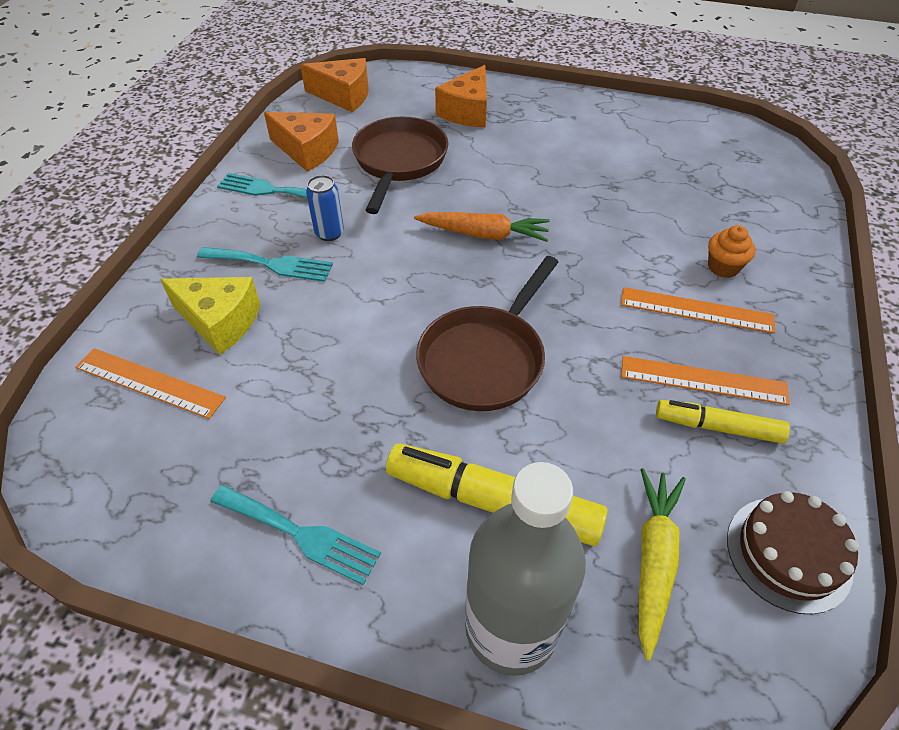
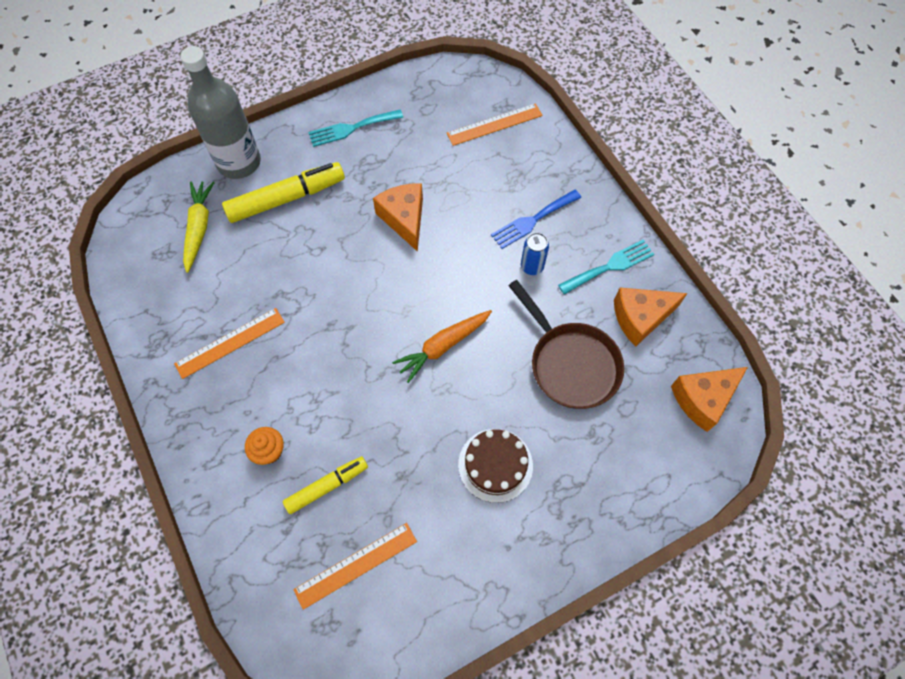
camera: 135 degrees right, 15 degrees up
(220, 321) = (508, 172): yellow cheese -> none
(271, 264) = (533, 220): turquoise fork -> blue fork
(467, 112) = (593, 470): orange cheese -> orange cheese (404, 219)
(485, 359) = (356, 261): brown pan -> none
(653, 560) = (199, 228): yellow carrot -> yellow carrot turned 150 degrees counterclockwise
(696, 310) = (264, 394): orange ruler -> orange ruler (356, 565)
(717, 427) = (206, 318): yellow marker -> yellow marker (327, 486)
(788, 553) = (140, 276): brown cake -> brown cake (495, 465)

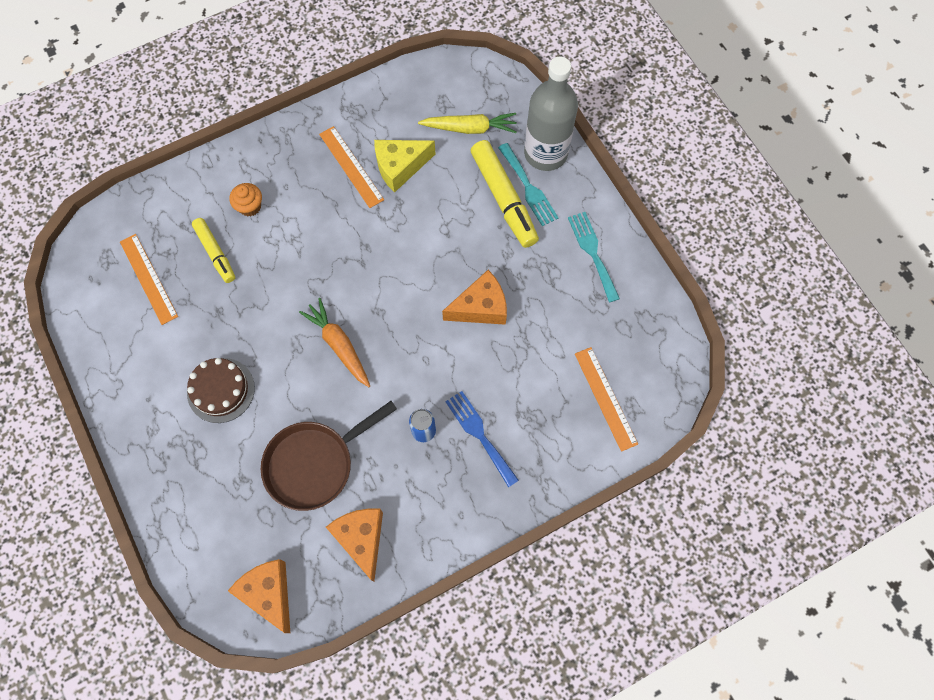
camera: 90 degrees right, 5 degrees up
(237, 293) = (400, 167): none -> yellow cheese
(610, 266) = (423, 512): turquoise fork -> turquoise fork (528, 188)

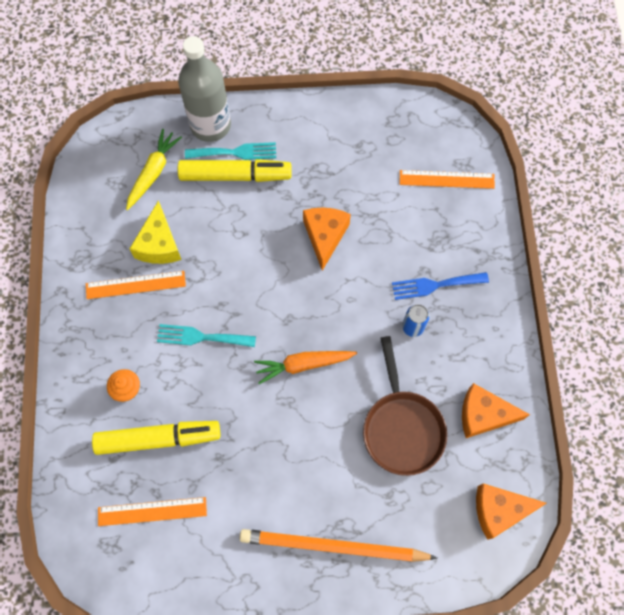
camera: 65 degrees left, 0 degrees up
(174, 448) = (333, 546): none -> orange pencil
(215, 253) = (158, 439): yellow marker -> yellow marker, size x1.63
(221, 390) = (297, 484): brown cake -> none
(592, 252) = (319, 132): turquoise fork -> turquoise fork (201, 337)

